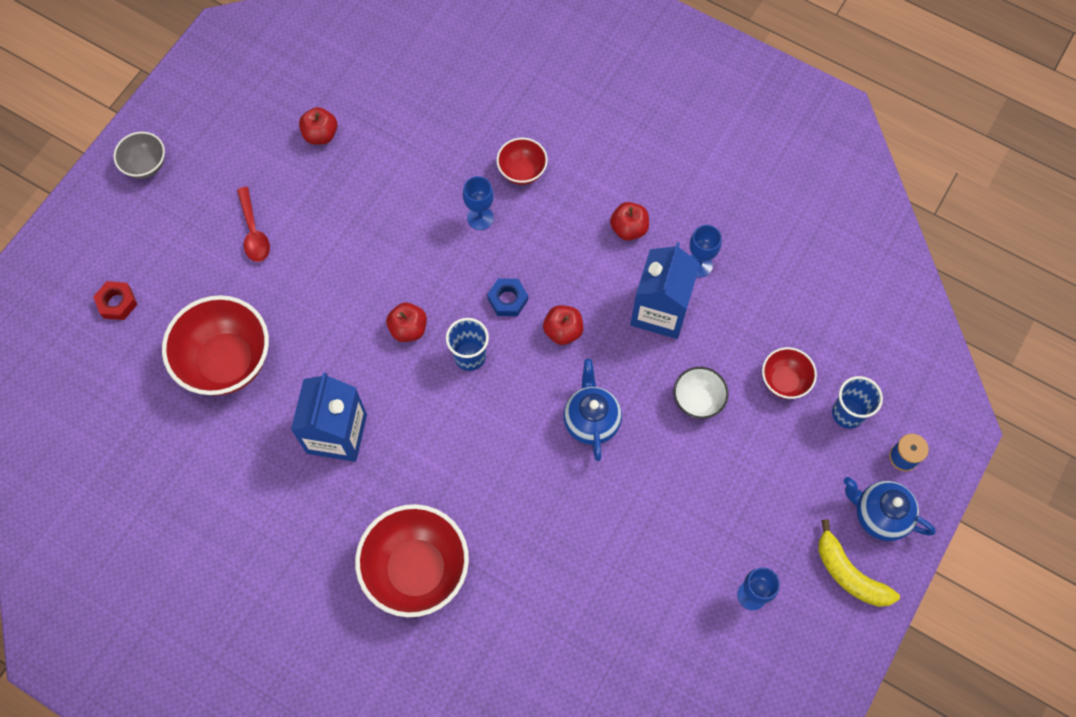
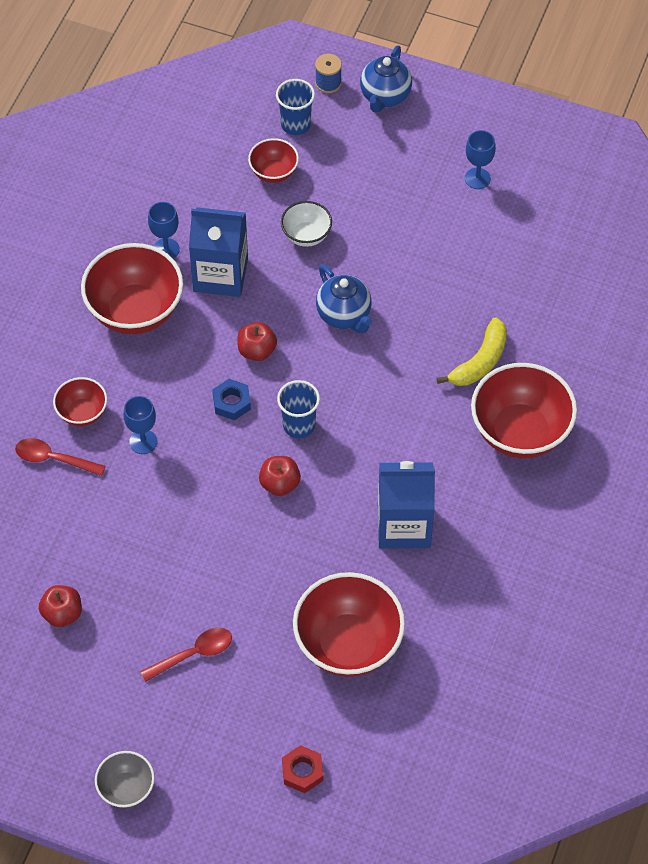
camera: 100 degrees left, 10 degrees down
(477, 143) = (53, 459): none -> red spoon
(591, 421) = (344, 315): blue teapot -> blue teapot turned 105 degrees counterclockwise
(629, 229) = (135, 311): red apple -> red bowl
(849, 574) = (441, 113): yellow banana -> yellow banana (480, 361)

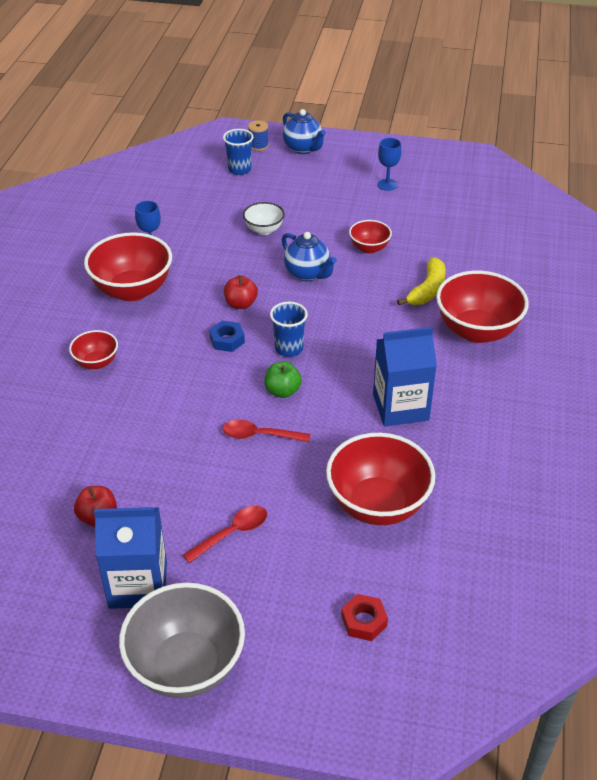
camera: 10 degrees left, 15 degrees down
(53, 459) = (74, 398): red spoon -> red spoon (259, 435)
(126, 788) = (186, 665): grey bowl -> grey bowl, size x1.93
(143, 442) = (154, 376): blue goblet -> none
(220, 275) = (200, 260): blue carton -> blue carton (138, 584)
(274, 172) = (229, 197): red bowl -> red bowl (369, 248)
(280, 484) = (282, 391): red apple -> green apple
(385, 96) = (303, 148): blue teapot -> blue teapot turned 45 degrees counterclockwise

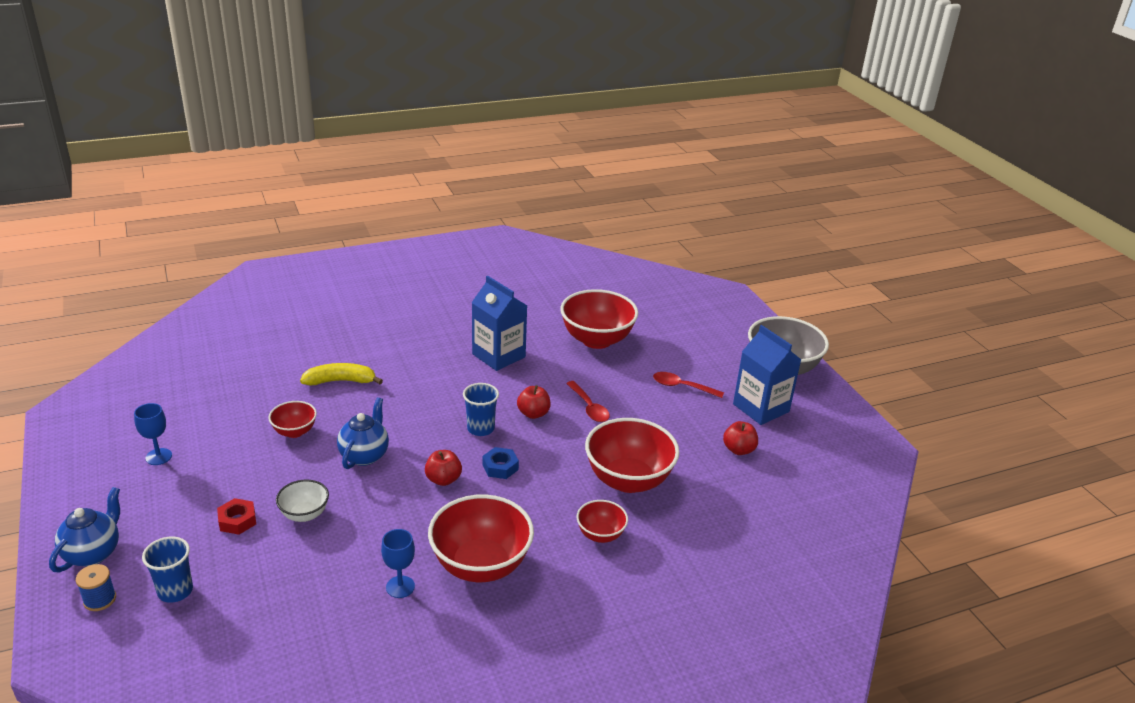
camera: 125 degrees left, 10 degrees down
(282, 391) = (533, 413): green apple -> red apple
(364, 621) = (682, 321): red nut -> red nut (237, 520)
(477, 331) = (379, 344): red bowl -> red bowl (628, 480)

